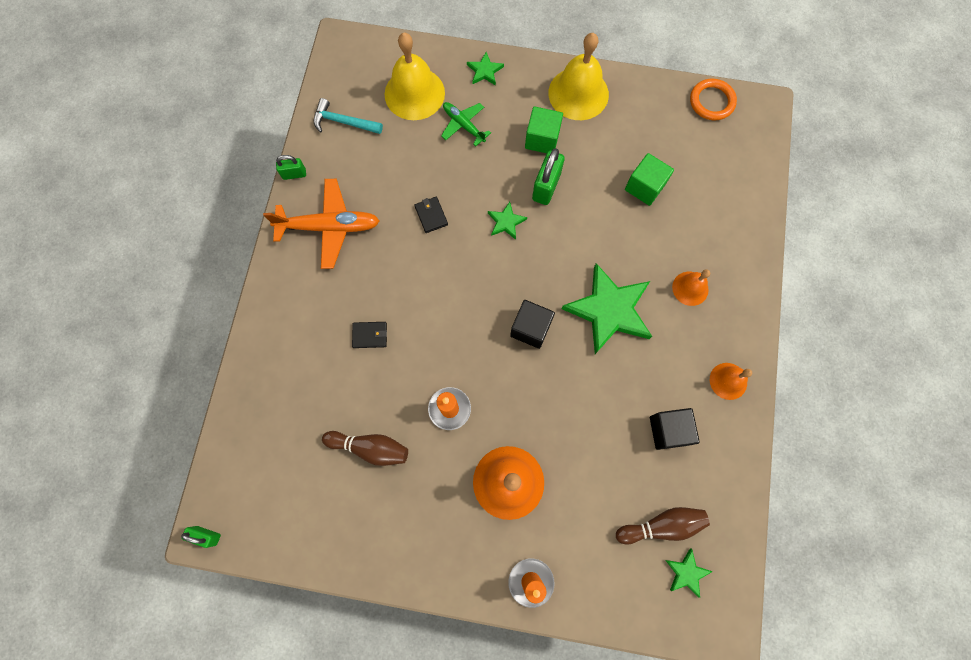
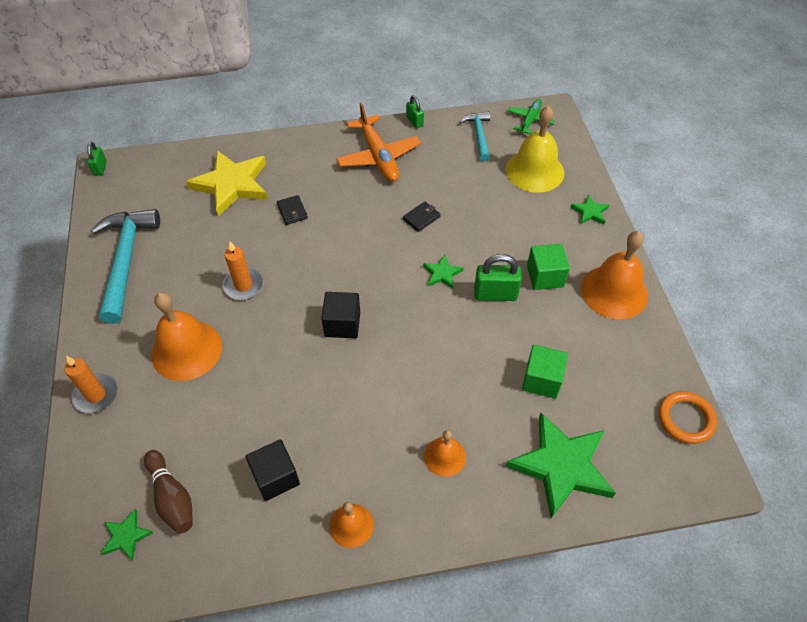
camera: 70 degrees right, 20 degrees down
(303, 388) = (232, 185): none -> yellow star
(367, 526) = (126, 260): none -> turquoise hammer
(370, 448) = (193, 242): brown bowling pin -> none
(463, 125) = (523, 214): green plane -> green plane (530, 120)
(578, 93) = (614, 291): yellow bell -> orange bell
(609, 310) = (387, 385): green star -> green star (561, 466)

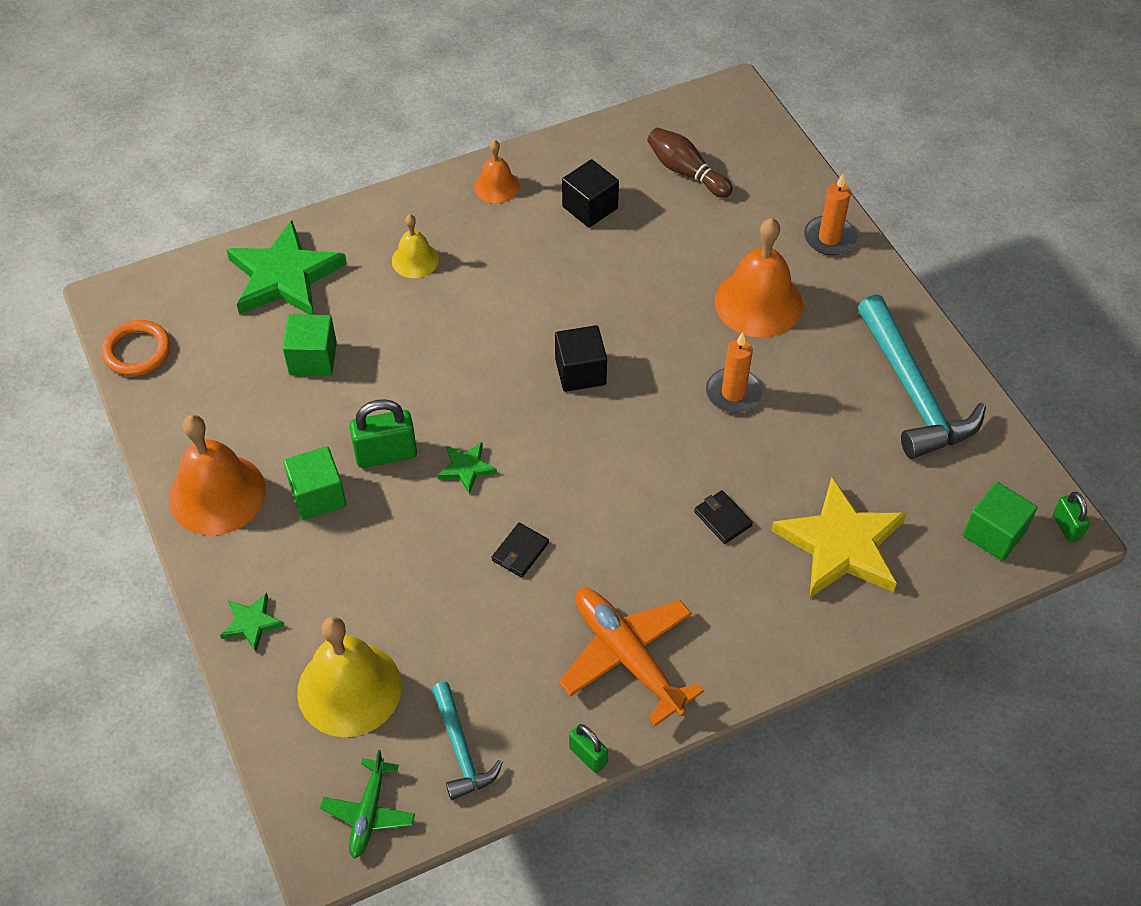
camera: 165 degrees right, 0 degrees up
(126, 536) = (711, 137): green star -> none
(142, 173) = (994, 534): none -> green cube
(445, 456) = (415, 260): orange bell -> yellow bell

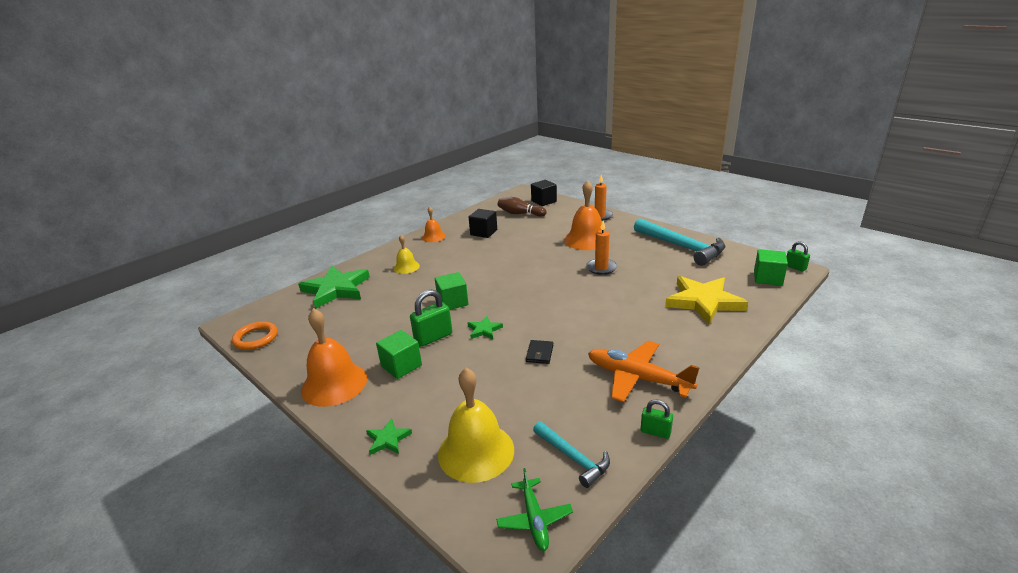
camera: 20 degrees left, 25 degrees down
(313, 358) = (368, 313): green cube -> green cube (452, 302)
(580, 372) = (520, 281): black cube -> black cube (544, 201)
(723, 519) = (637, 309): black wallet -> none

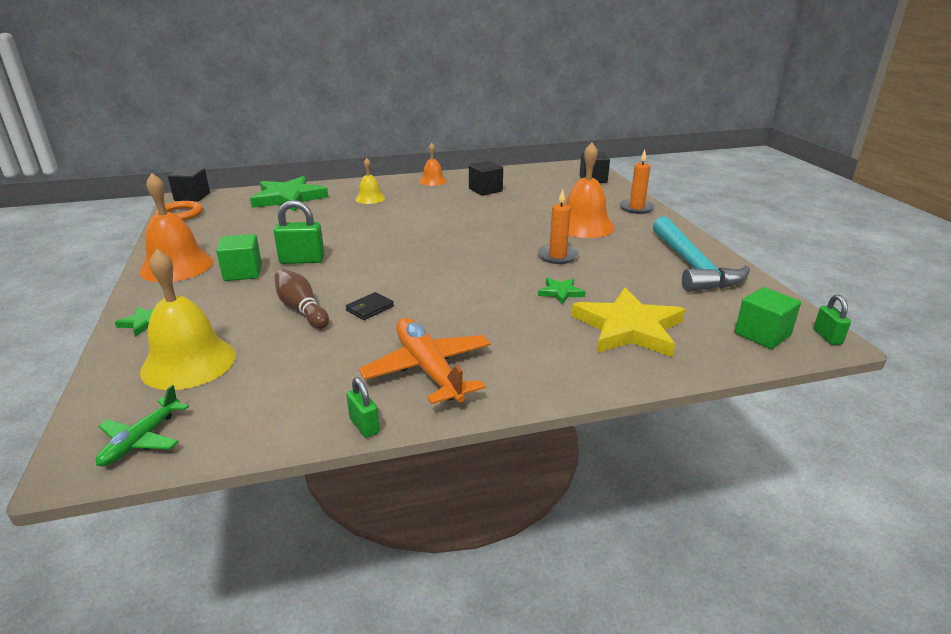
camera: 30 degrees right, 0 degrees up
(239, 318) = (192, 197): none -> black cube
(452, 302) = (363, 238): green cube -> none
(484, 330) = (353, 270): green star -> green star (560, 292)
(520, 214) = (549, 184): brown bowling pin -> brown bowling pin (301, 309)
(573, 458) = (253, 408): turquoise hammer -> none

